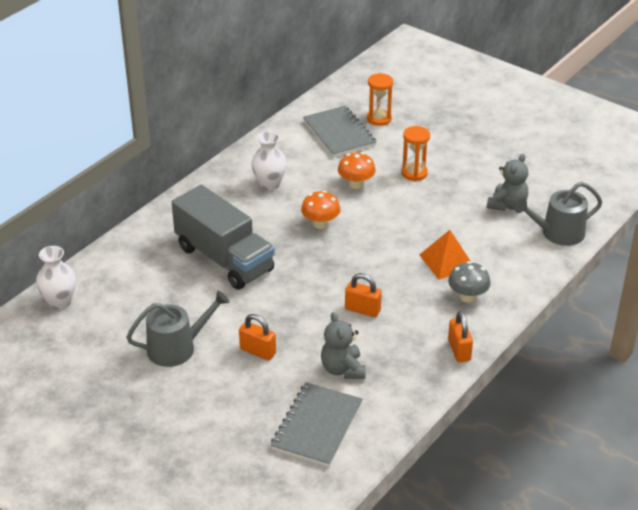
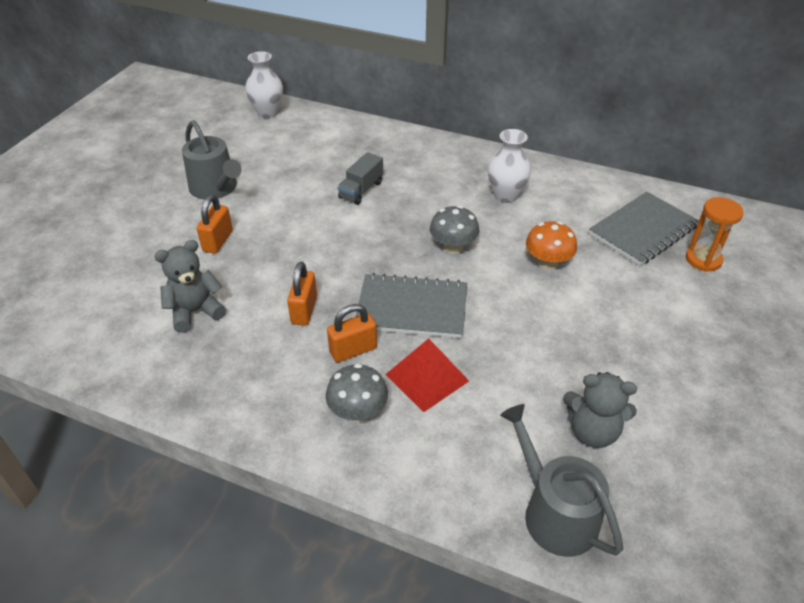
camera: 75 degrees right, 5 degrees up
(224, 259) = (361, 190): grey truck -> grey truck, size x0.44
(317, 426) = (100, 307): grey notebook -> grey notebook (412, 308)
(320, 224) = (453, 247): orange mushroom -> grey mushroom
(414, 173) = (605, 313): orange hourglass -> none
(447, 261) = (427, 377): orange pyramid -> red pyramid
(459, 350) = (243, 418): orange padlock -> orange padlock (353, 350)

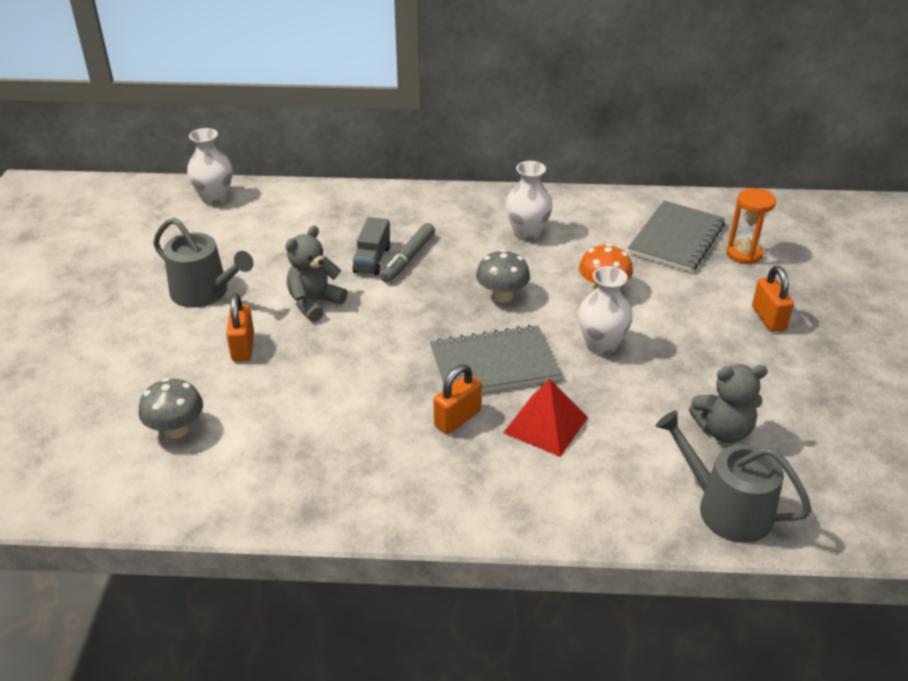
camera: 20 degrees left, 5 degrees down
(195, 311) = (263, 424): grey teddy bear -> grey teddy bear (314, 303)
(304, 310) = (383, 394): orange padlock -> orange padlock (768, 318)
(358, 412) = (496, 474): grey mushroom -> grey mushroom (176, 429)
(391, 196) = (408, 258): none -> grey marker
(518, 315) = (601, 345): none -> white vase

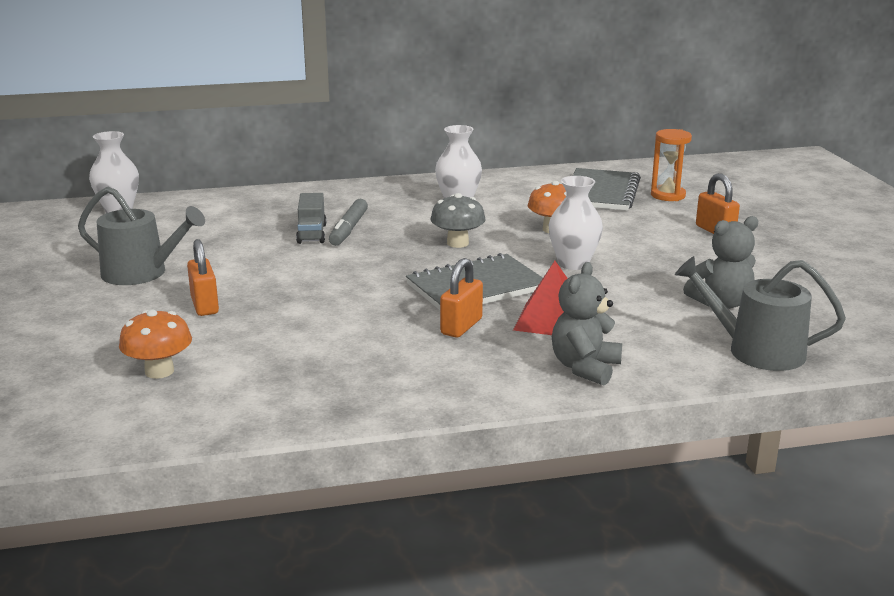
camera: 15 degrees left, 15 degrees down
(176, 429) = (159, 371): grey mushroom -> orange mushroom
(314, 303) = (267, 268): grey teddy bear -> grey teddy bear (585, 368)

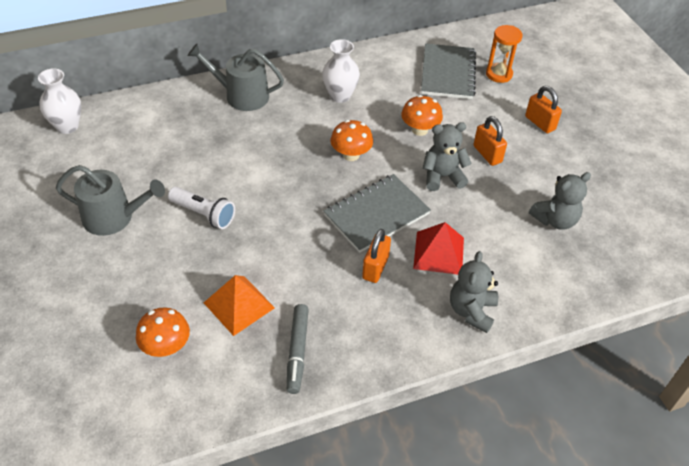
camera: 10 degrees left, 25 degrees up
(205, 305) = (176, 257): orange padlock -> orange padlock (487, 154)
(253, 276) = (204, 214): none -> white flashlight
(268, 345) = (239, 305): none -> orange pyramid
(312, 233) = (234, 150): grey truck -> none
(349, 229) = (262, 141): grey marker -> grey marker (297, 351)
(457, 243) = (351, 155): grey mushroom -> orange mushroom
(573, 264) = (442, 176): white vase -> grey teddy bear
(756, 351) = (585, 278): grey watering can -> grey watering can (241, 95)

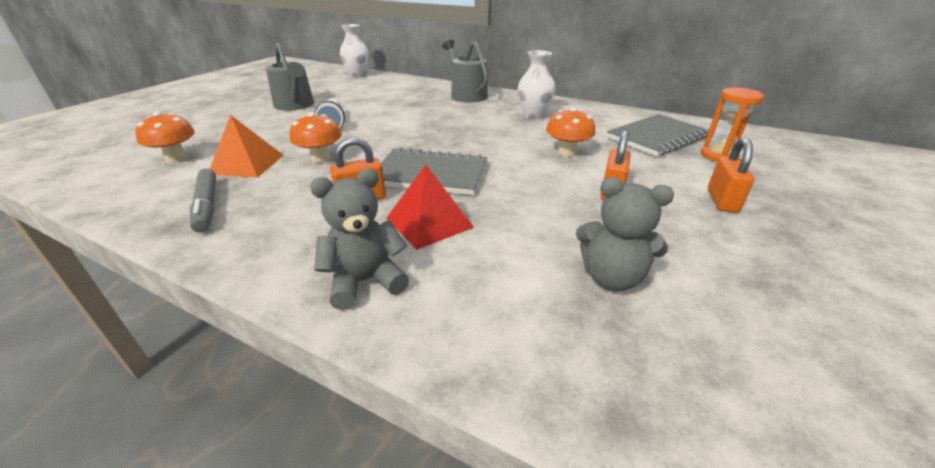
camera: 50 degrees right, 15 degrees down
(297, 351) = (207, 206): grey marker -> grey marker turned 75 degrees counterclockwise
(351, 155) = (481, 140): orange mushroom -> orange mushroom (320, 158)
(442, 176) = (534, 183): grey teddy bear -> none

